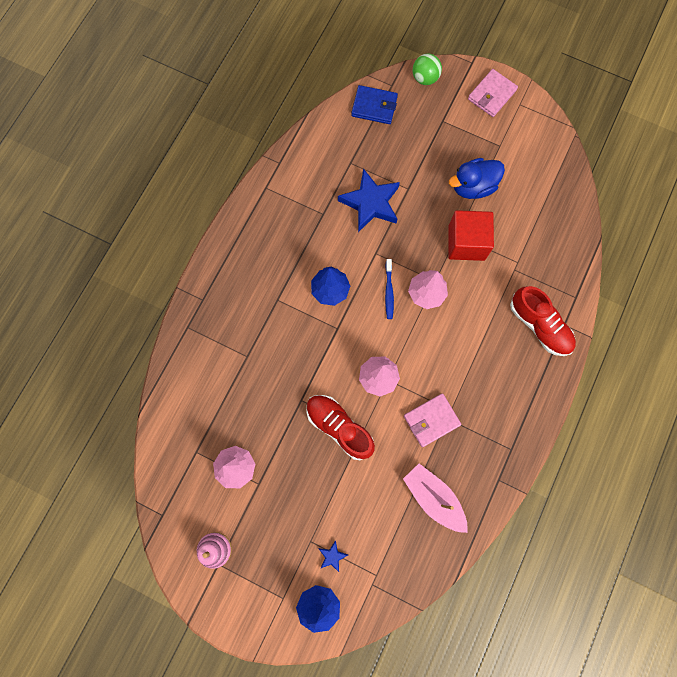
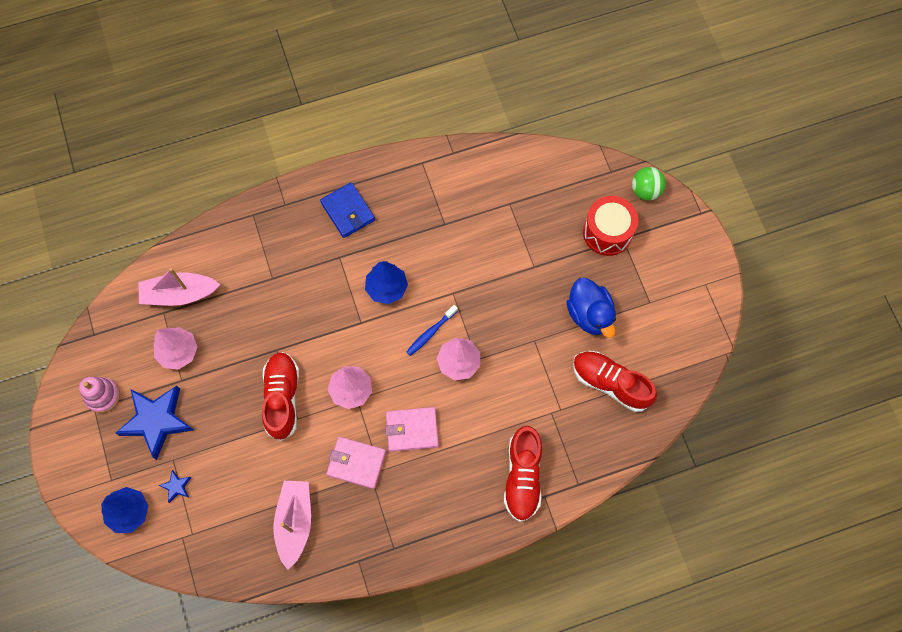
camera: 45 degrees right, 5 degrees down
(194, 428) = (179, 294): none -> pink boat
(370, 203) = (491, 250): blue star -> blue star (157, 421)
(374, 106) = (577, 176): blue wallet -> blue wallet (348, 211)
(430, 125) = (607, 232): none -> red drum
(466, 243) = (534, 354): red cube -> none
(473, 186) = (589, 314): blue duck -> blue duck turned 135 degrees counterclockwise
(491, 95) = (689, 254): pink wallet -> pink wallet (412, 430)
(529, 217) = (610, 383): none -> red shoe

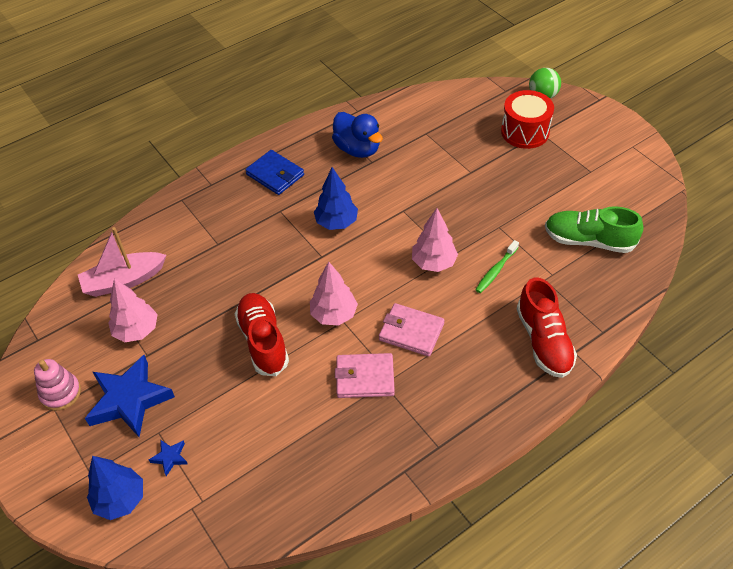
camera: 15 degrees left, 20 degrees down
(295, 522) = (318, 454): pink boat -> none
(412, 430) = (411, 332): pink wallet -> pink wallet turned 45 degrees clockwise
(430, 333) = (395, 246): blue toothbrush -> none
(511, 389) = (495, 271): none -> green toothbrush
(589, 314) = (540, 194): blue duck -> blue duck (357, 149)
(610, 383) = (589, 241): red shoe -> green shoe

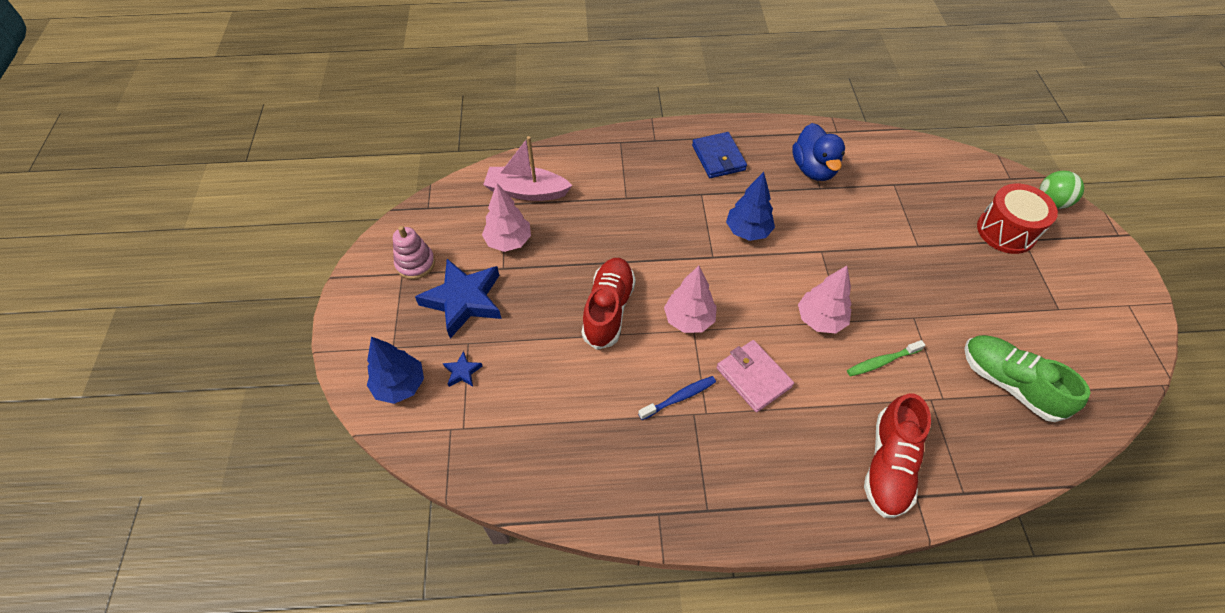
camera: 30 degrees right, 5 degrees up
(365, 377) = (679, 397): pink wallet -> blue toothbrush

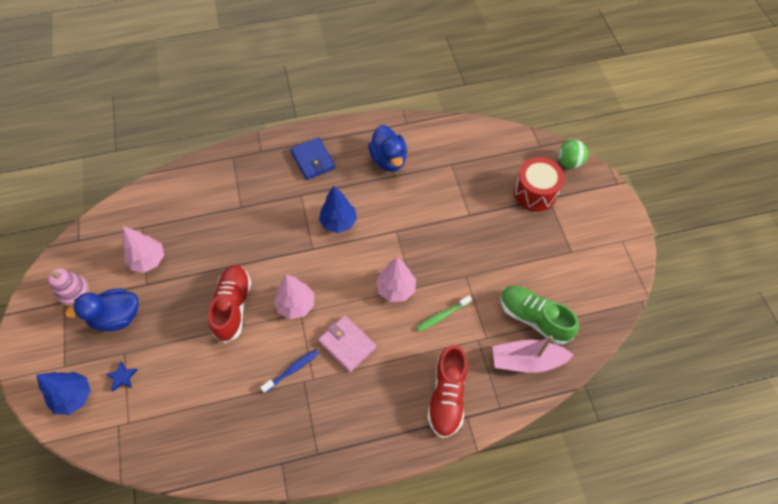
camera: 10 degrees left, 5 degrees up
(464, 300) = (117, 317): blue star -> blue duck
(527, 191) = (159, 213): pink boat -> pink boat (527, 360)

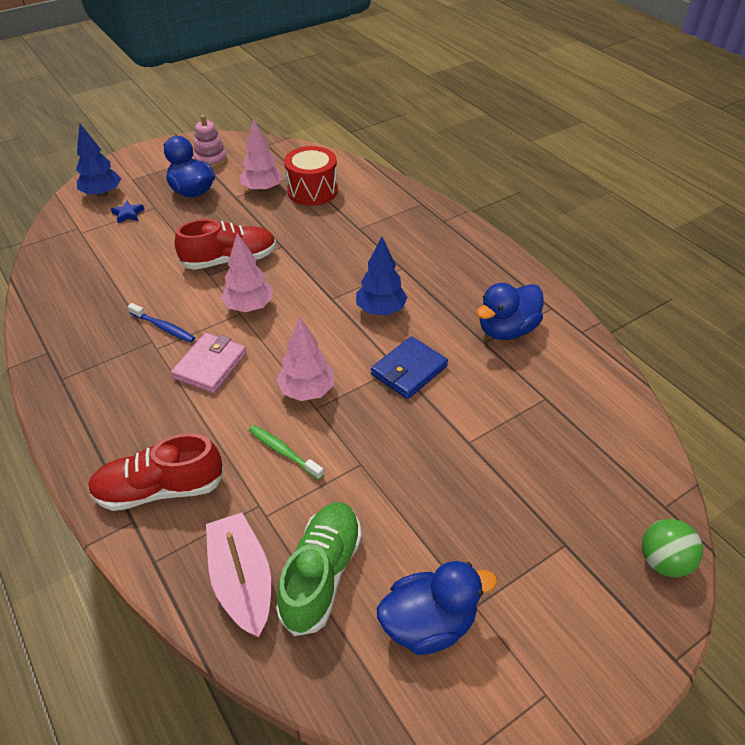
camera: 70 degrees right, 15 degrees down
(313, 160) = (458, 263): blue wallet -> blue wallet (409, 370)
(535, 192) = (564, 521): red drum -> red drum (312, 191)
(575, 276) = (428, 623): none -> blue duck

